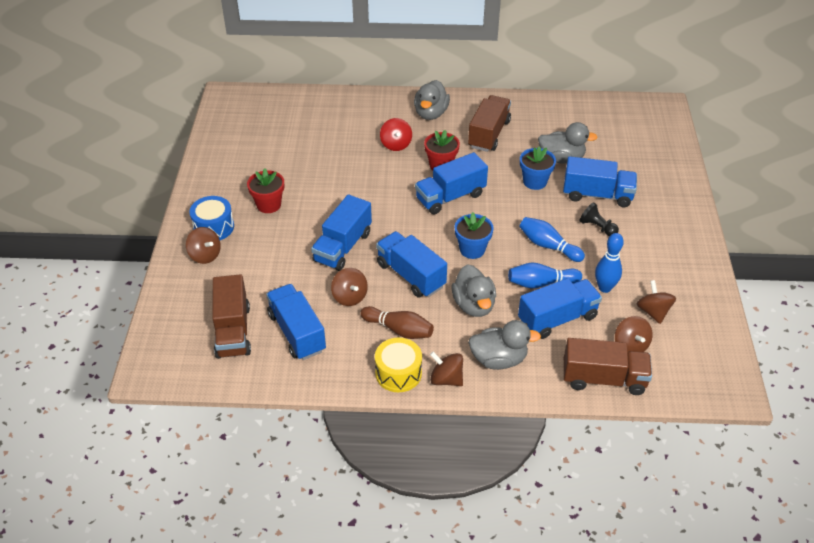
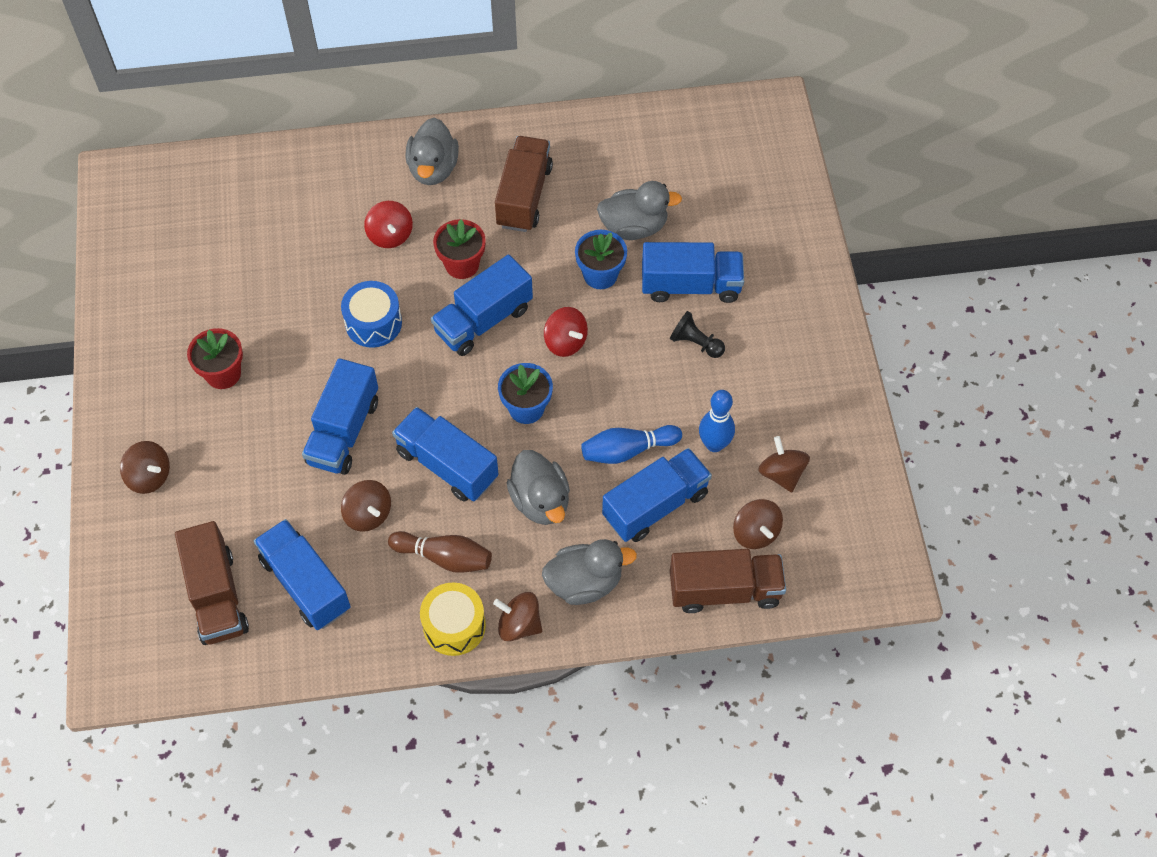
camera: 10 degrees left, 15 degrees up
(213, 227) = (151, 425): blue drum -> blue drum (373, 323)
(505, 215) = (565, 342): none -> red spinning top
(548, 246) = (631, 386): blue bowling pin -> none

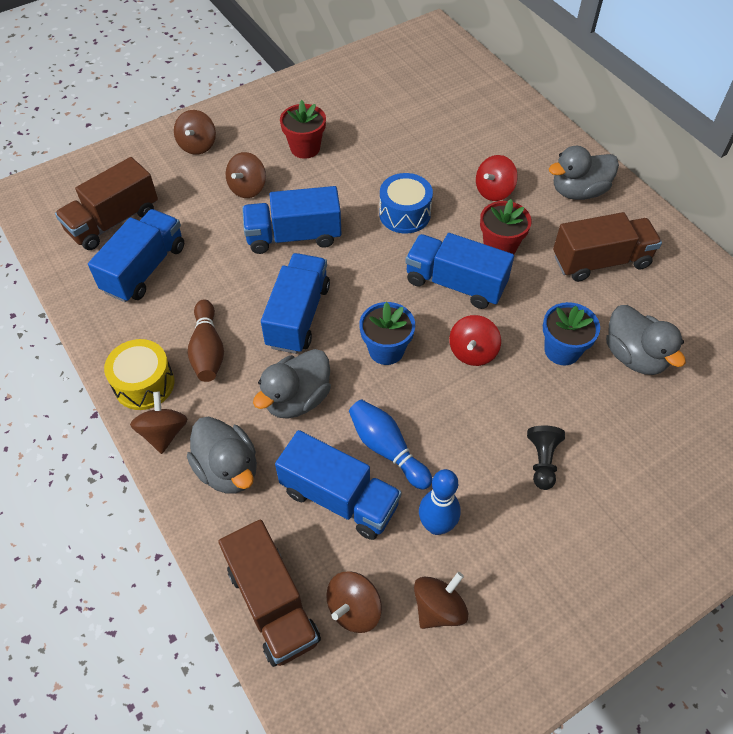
camera: 65 degrees right, 5 degrees down
(368, 514) = (225, 282): brown spinning top -> brown spinning top (248, 188)
(690, 285) = (604, 430): blue truck -> none

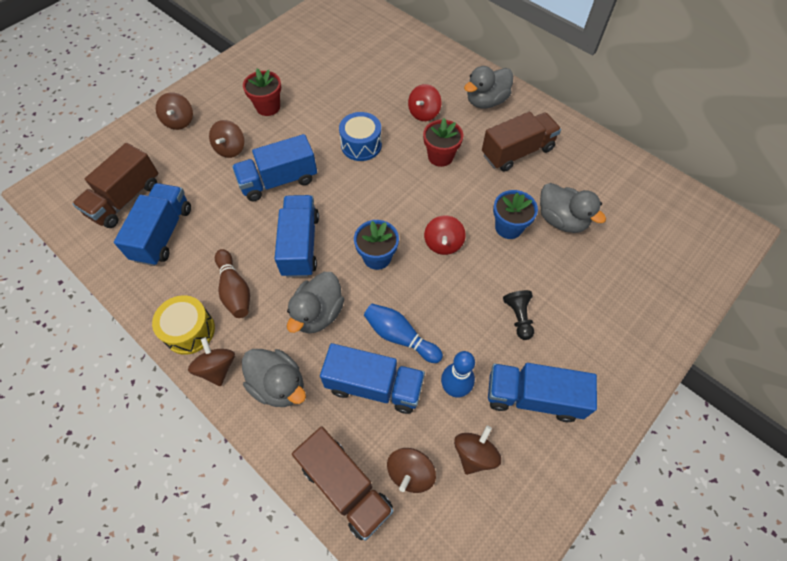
camera: 15 degrees left, 5 degrees up
(455, 284) = (415, 192): blue truck -> blue truck (533, 397)

